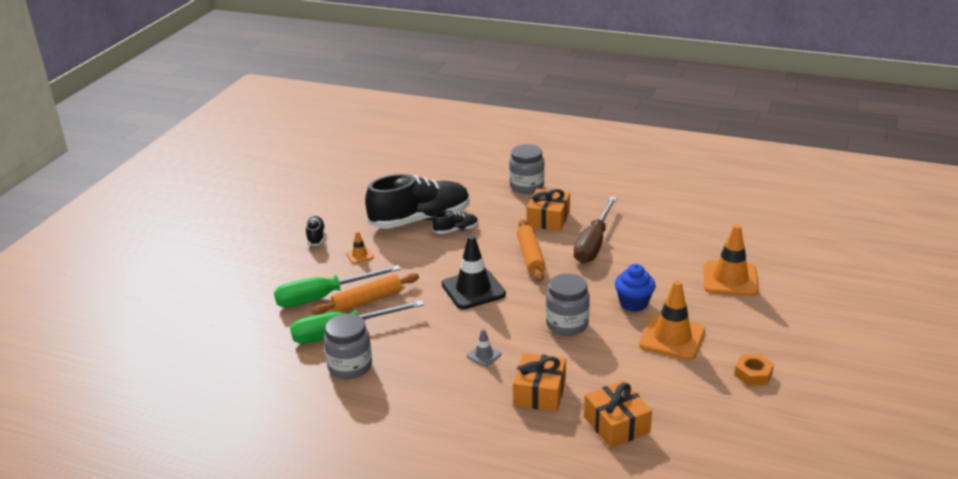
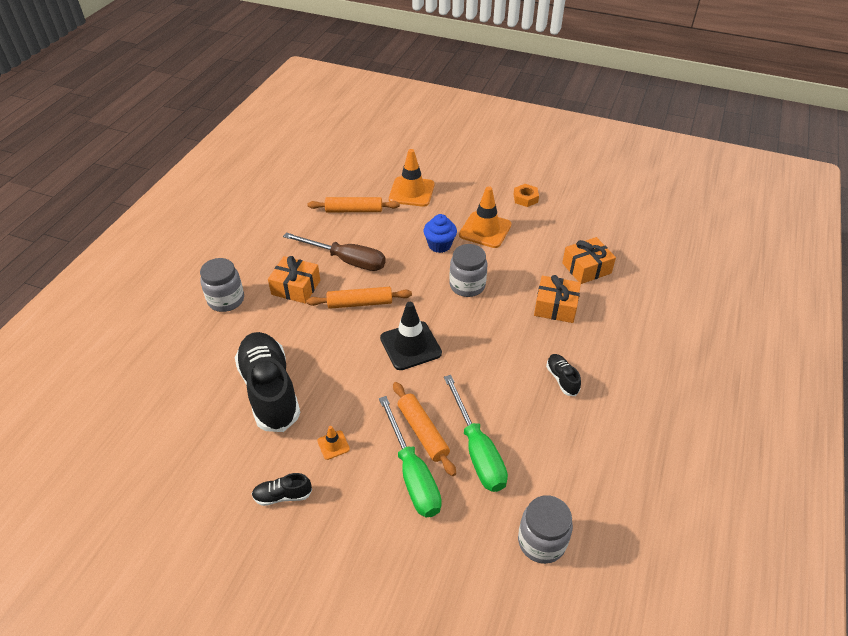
camera: 90 degrees left, 15 degrees up
(350, 366) = (531, 439): grey jar -> grey jar (541, 541)
(456, 230) = (299, 359): black shoe -> black shoe (562, 379)
(484, 355) = (510, 340): grey traffic cone -> none
(680, 242) = (354, 210): none -> orange rolling pin

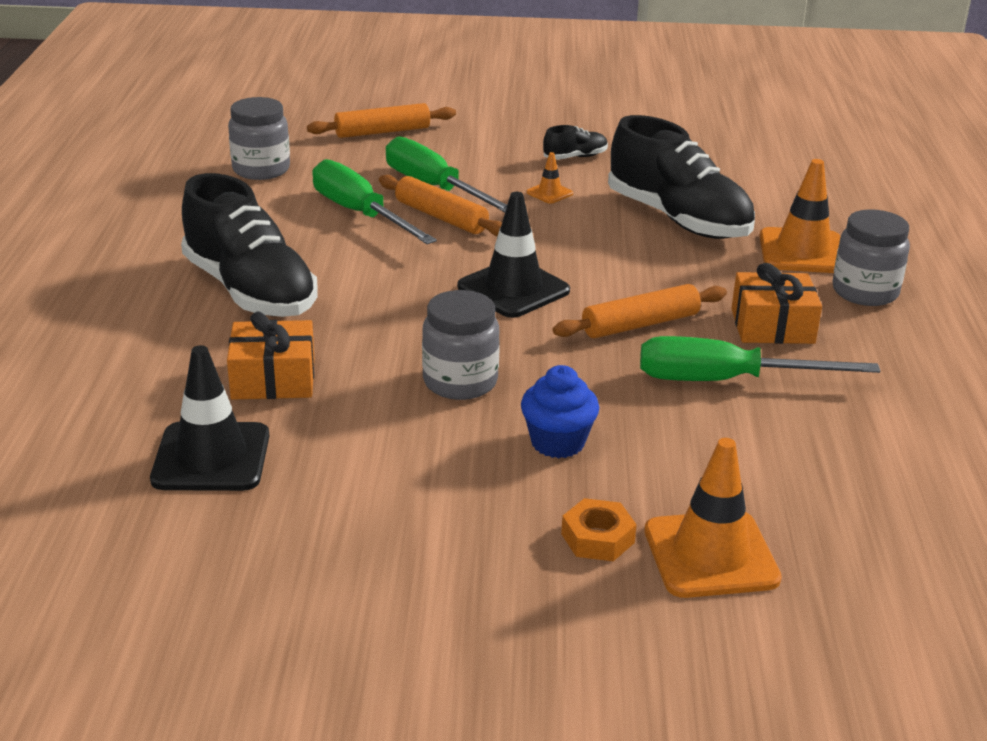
camera: 160 degrees right, 15 degrees down
(346, 260) = (725, 380): brown screwdriver -> green screwdriver
(354, 210) = (807, 479): orange rolling pin -> orange rolling pin (382, 132)
(485, 230) = (470, 495): orange traffic cone -> orange traffic cone (802, 252)
(525, 198) = (394, 602): orange nut -> orange nut (597, 538)
(562, 379) = (250, 291): black shoe -> black shoe, size x2.31
(586, 268) = (211, 457): orange gift -> black traffic cone

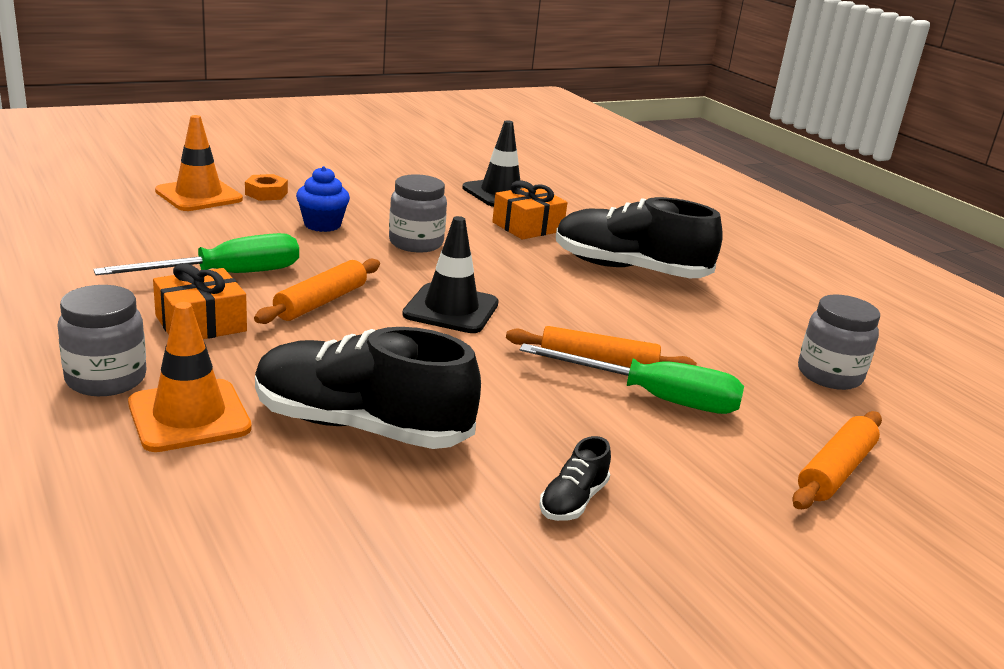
camera: 145 degrees right, 5 degrees down
(360, 214) = (667, 349): green screwdriver -> none
(549, 193) = (536, 425): orange traffic cone -> none

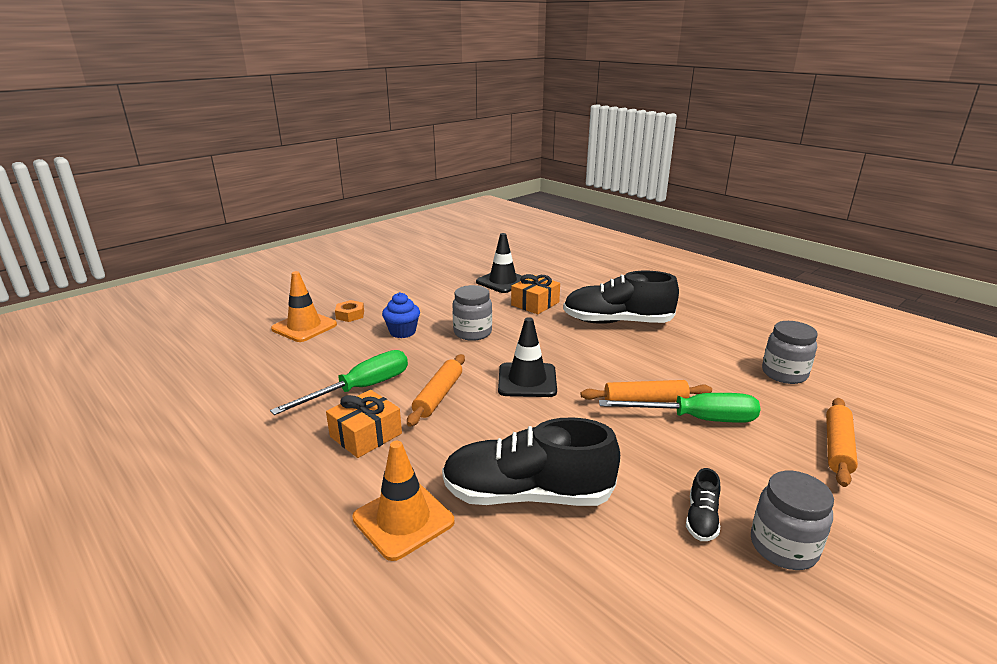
camera: 10 degrees left, 0 degrees up
(106, 379) = (324, 503): grey jar -> grey jar (783, 547)

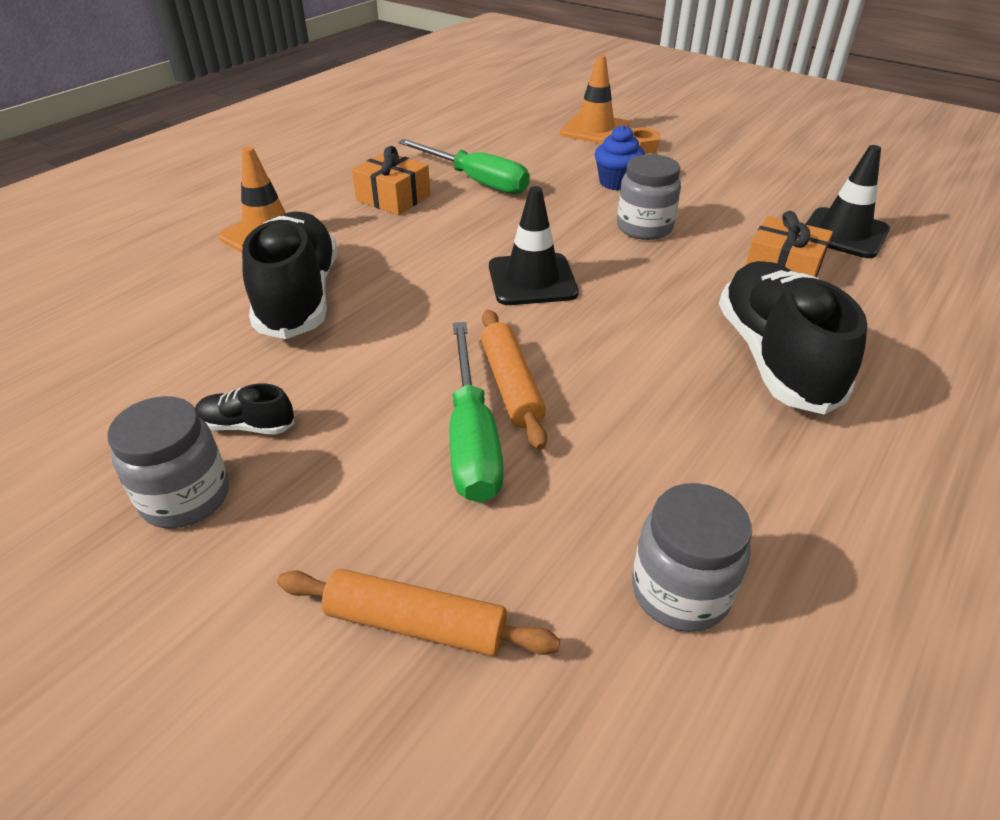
camera: 80 degrees right, 15 degrees up
(438, 396) = (475, 225): orange rolling pin -> none

